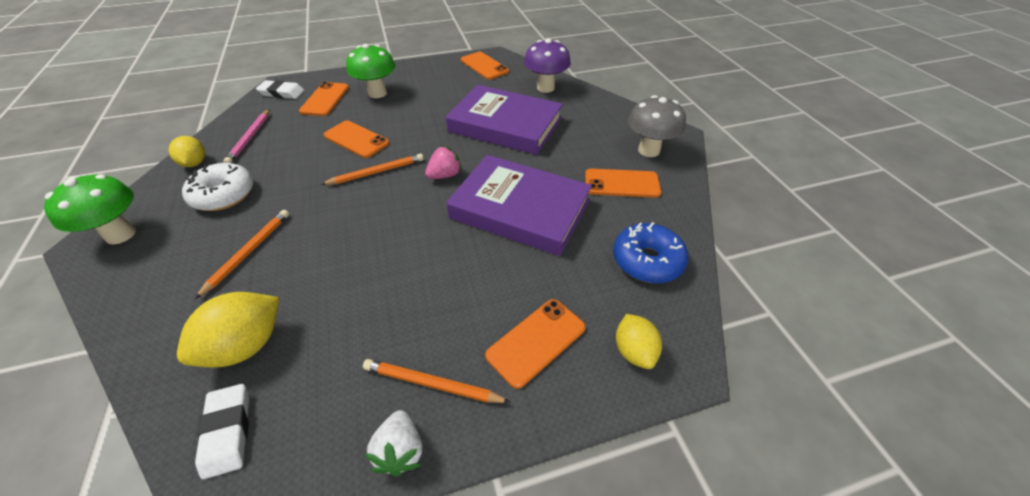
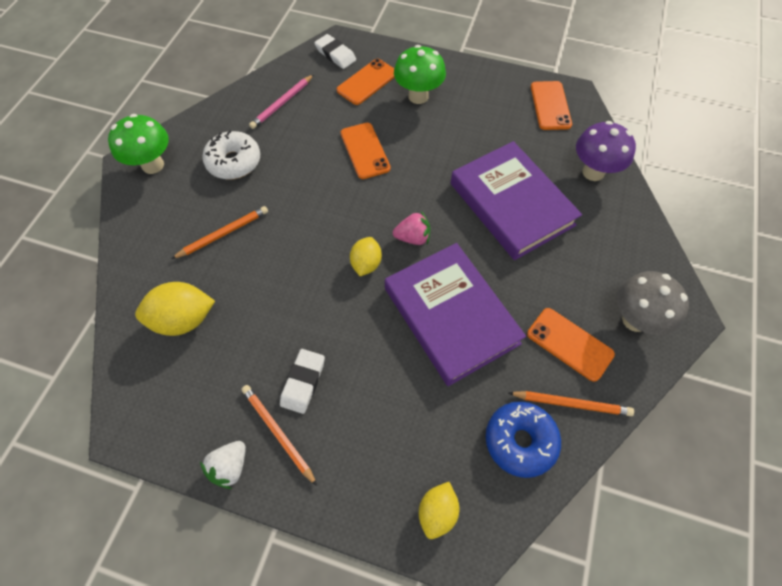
camera: 35 degrees right, 15 degrees up
(195, 163) = (229, 113): yellow lemon -> yellow lemon (366, 264)
(227, 431) = (144, 379): white eraser -> white eraser (303, 382)
(376, 172) = (359, 201): orange pencil -> orange pencil (571, 404)
(536, 341) = (370, 451): orange phone -> none

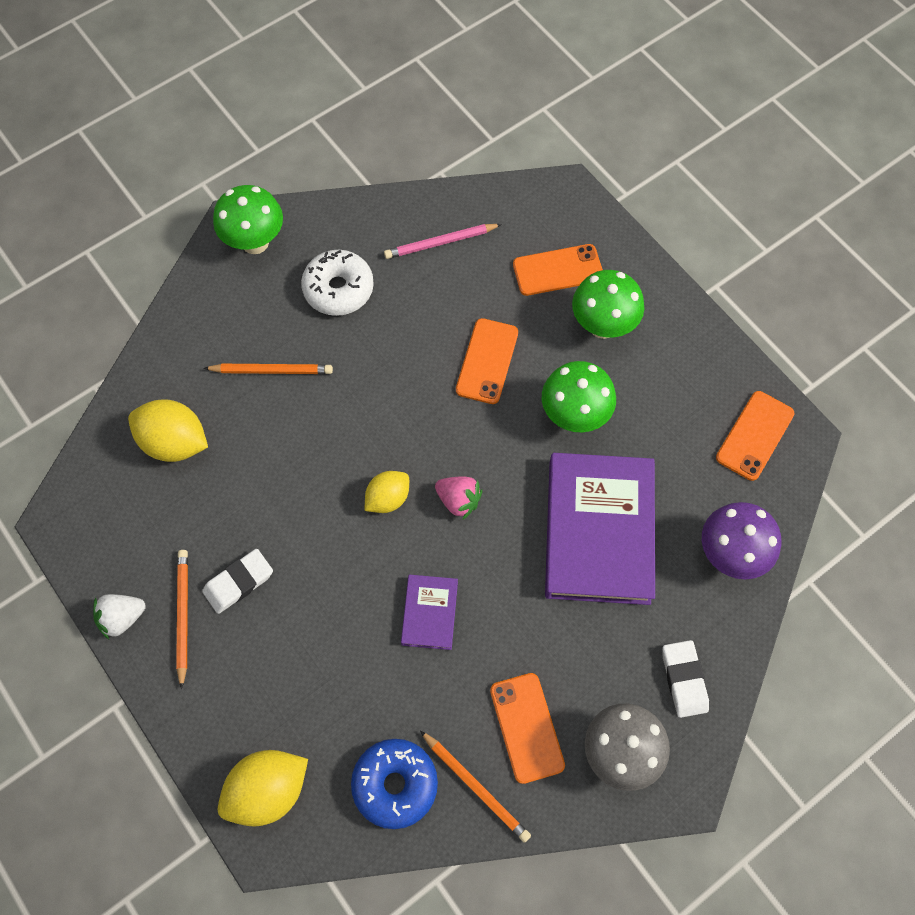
camera: 35 degrees right, 5 degrees up
(335, 54) = (549, 209): white eraser -> white eraser (684, 679)
(437, 512) = (268, 790): yellow lemon -> yellow lemon, size x1.57
(442, 151) = (574, 416): none -> green mushroom
(451, 316) = (429, 613): purple book -> purple book, size x0.47

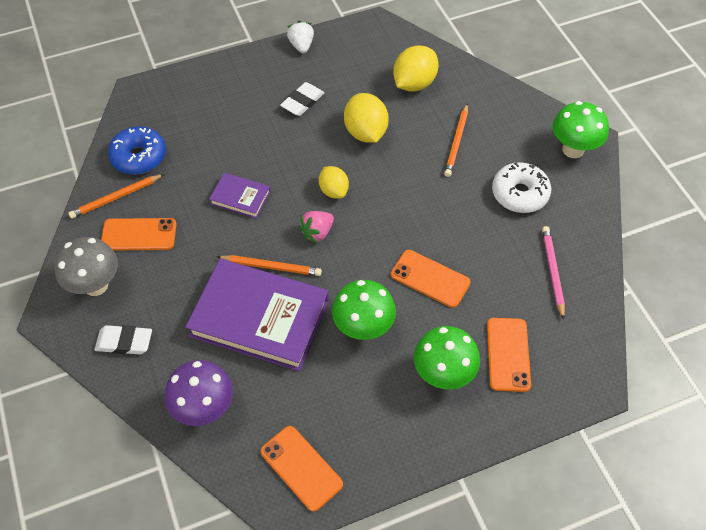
camera: 105 degrees right, 10 degrees down
(183, 616) = (291, 73): orange pencil -> orange pencil (271, 267)
(238, 582) = (302, 102): white eraser -> white eraser turned 60 degrees clockwise
(268, 790) = (166, 97): yellow lemon -> yellow lemon (365, 132)

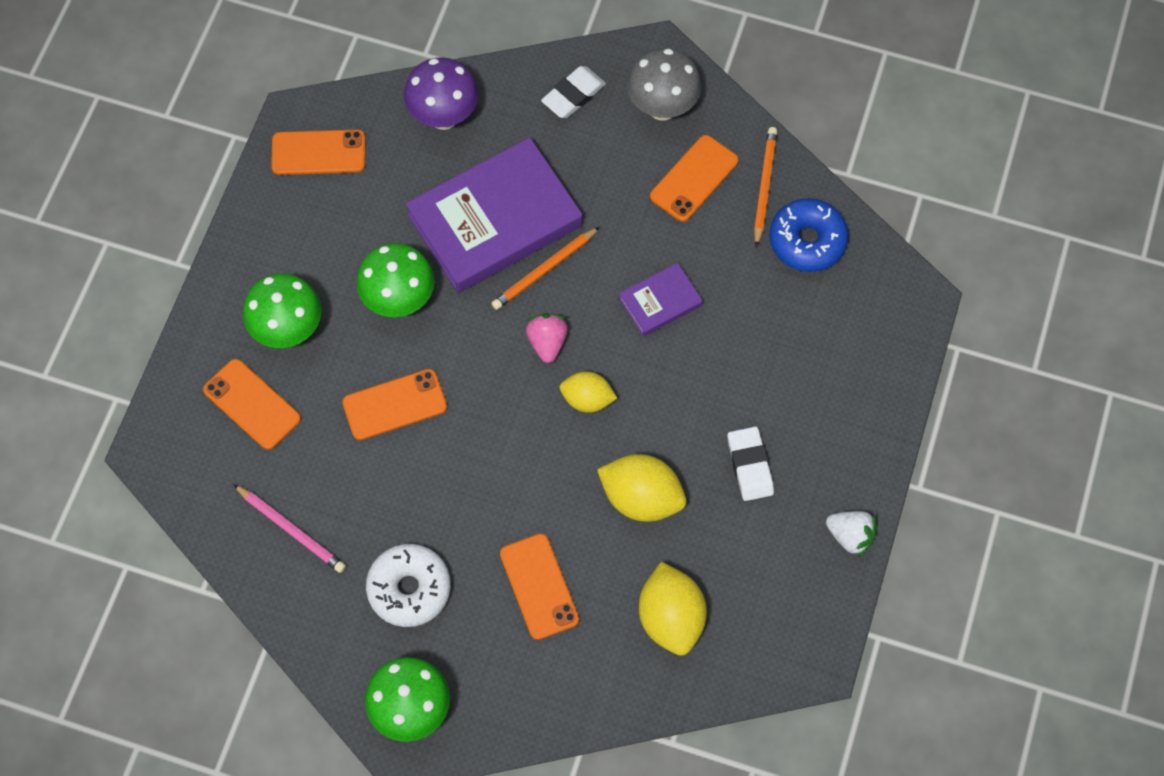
camera: 130 degrees right, 10 degrees up
(456, 142) = (539, 586): orange pencil -> orange phone

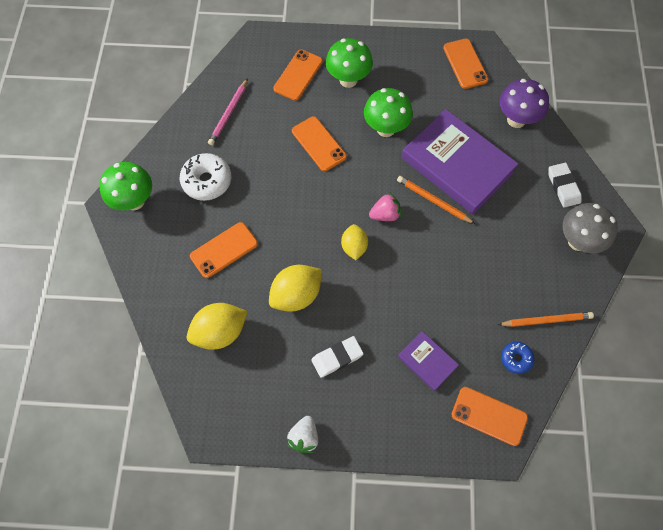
camera: 75 degrees right, 0 degrees up
(573, 95) = (563, 186): white eraser -> white eraser turned 45 degrees clockwise
(641, 498) = (296, 295): yellow lemon -> yellow lemon turned 45 degrees clockwise
(660, 302) = (436, 274): purple book -> purple book (427, 361)
(694, 178) = (533, 273): orange phone -> orange phone (489, 416)
(807, 241) = (516, 358): blue donut -> blue donut, size x0.57

